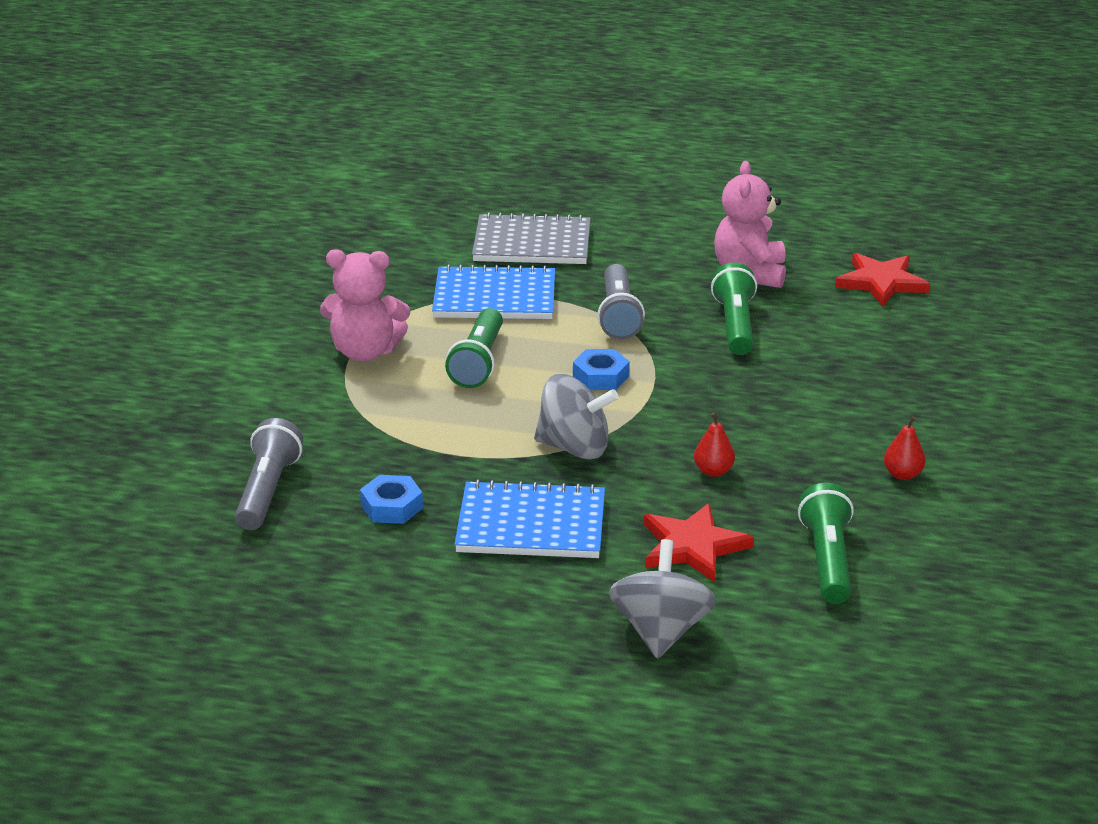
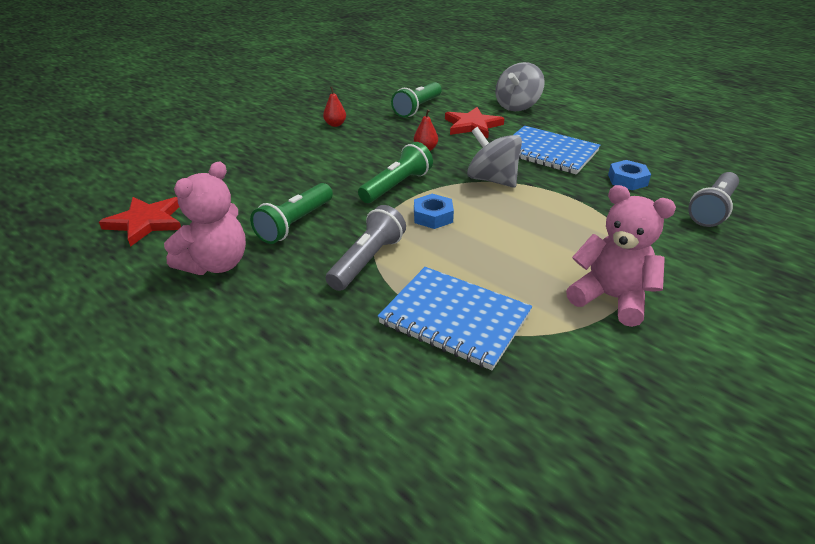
camera: 150 degrees left, 5 degrees up
(478, 362) = (515, 256): green flashlight -> green flashlight (397, 186)
(532, 244) = (356, 383): grey notebook -> none

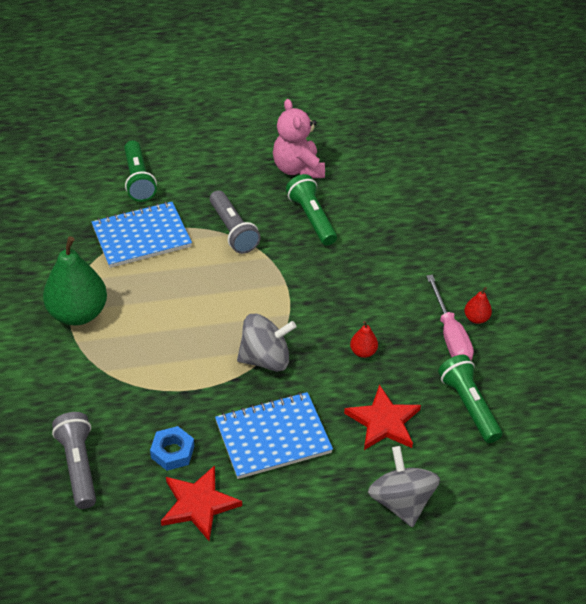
camera: 125 degrees right, 10 degrees up
(146, 222) = (382, 156): red star -> red star (198, 504)
(364, 128) = (450, 335): none -> pink screwdriver
(397, 186) = (313, 295): green flashlight -> green flashlight (138, 180)
(433, 216) = (249, 289): blue nut -> none
(611, 298) = (78, 313): pink teddy bear -> green pear

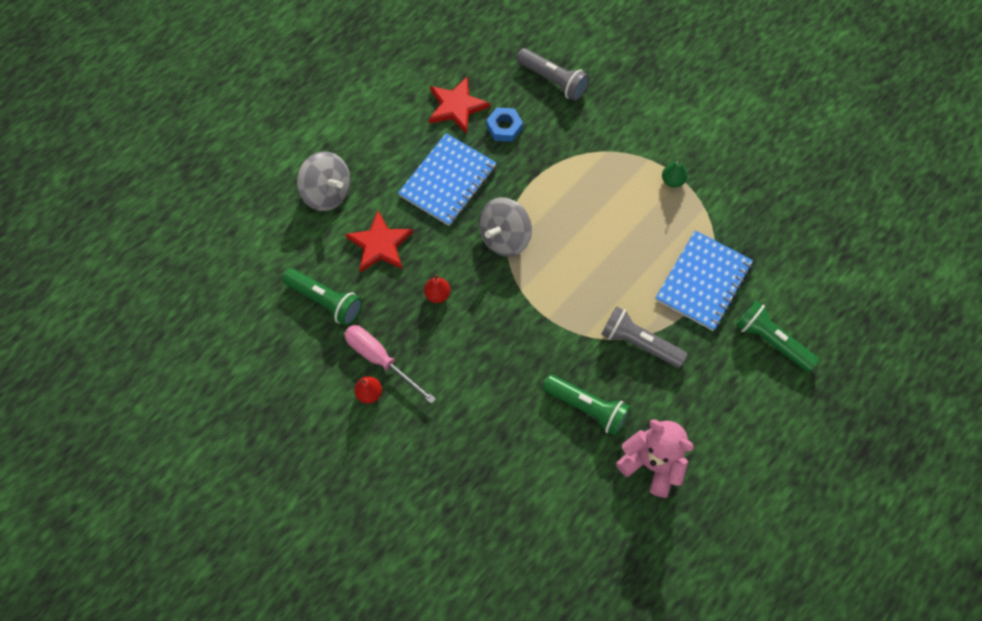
camera: 145 degrees right, 20 degrees up
(78, 313) = (672, 181): green pear -> green pear, size x0.44

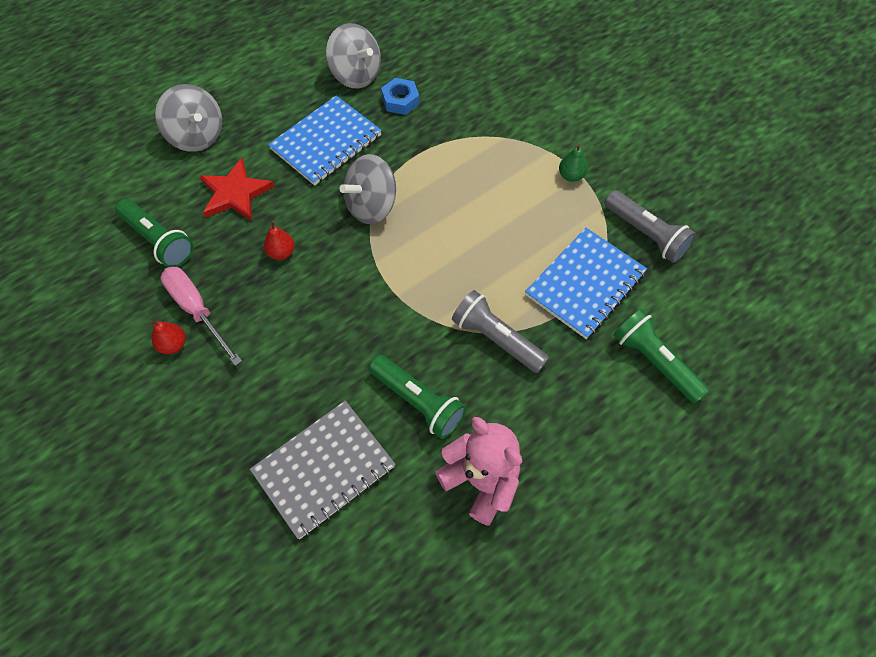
camera: 10 degrees right, 5 degrees down
(456, 106) = (356, 75): red star -> grey spinning top
(525, 476) = (324, 469): none -> grey notebook
(553, 81) = (463, 65): grey flashlight -> grey flashlight (646, 234)

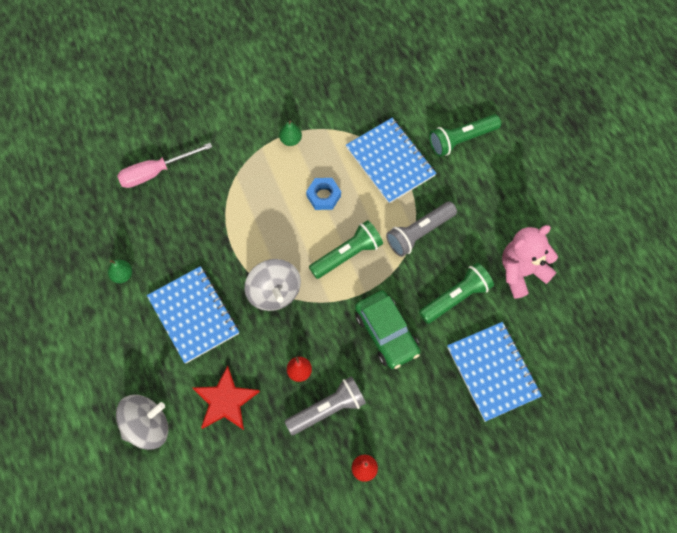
camera: 75 degrees left, 5 degrees up
(158, 241) = (257, 473): green flashlight -> green flashlight (347, 255)
(197, 310) = (337, 447): pink screwdriver -> pink screwdriver (155, 172)
(324, 469) = (493, 372): grey notebook -> blue notebook
(349, 331) = (386, 333): none -> green car
(356, 75) = (122, 275): grey spinning top -> green pear
(400, 100) = (166, 245): blue nut -> blue nut (323, 196)
(646, 234) = (359, 108): grey flashlight -> grey flashlight (328, 409)

